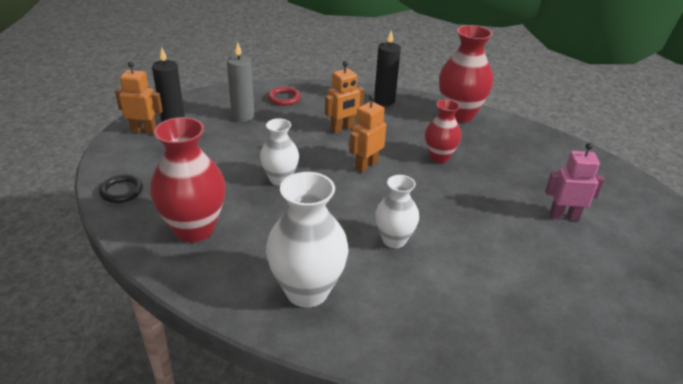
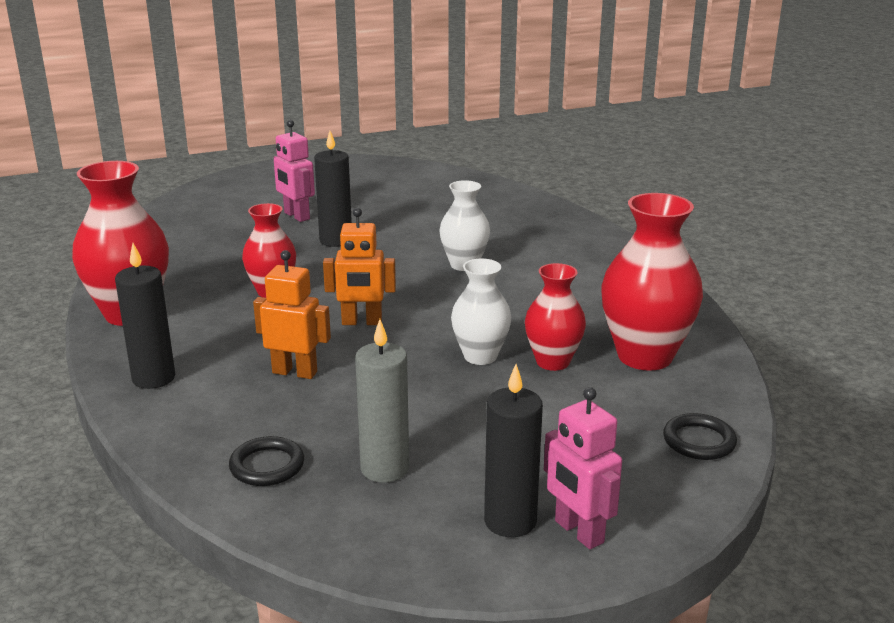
camera: 130 degrees left, 10 degrees down
(144, 131) = (578, 532): orange robot -> pink robot
(240, 196) = (553, 362): none -> red vase
(284, 98) = (267, 466): red ring -> black ring
(307, 291) = (594, 272): white vase -> none
(496, 210) = (336, 240): none -> black candle

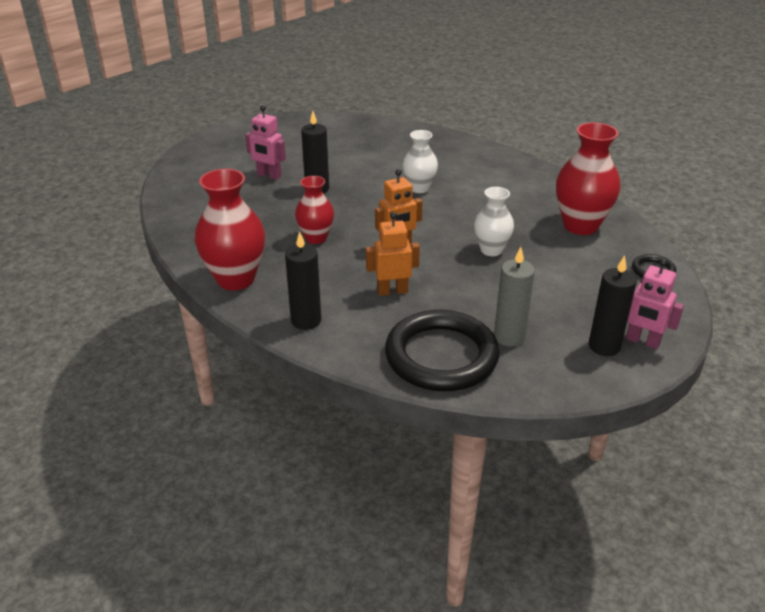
camera: 25 degrees left, 10 degrees up
(267, 466) = (441, 356): black ring -> black ring, size x2.31
(553, 362) = (535, 243): red vase -> none

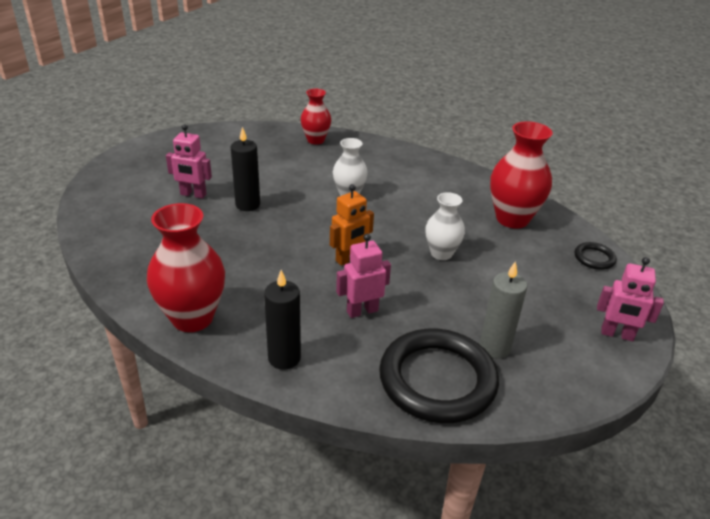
camera: 15 degrees left, 0 degrees up
(316, 238) = (264, 260): red vase -> red vase (315, 140)
(392, 291) = (362, 311): orange robot -> pink robot
(604, 346) = (585, 345): black candle -> none

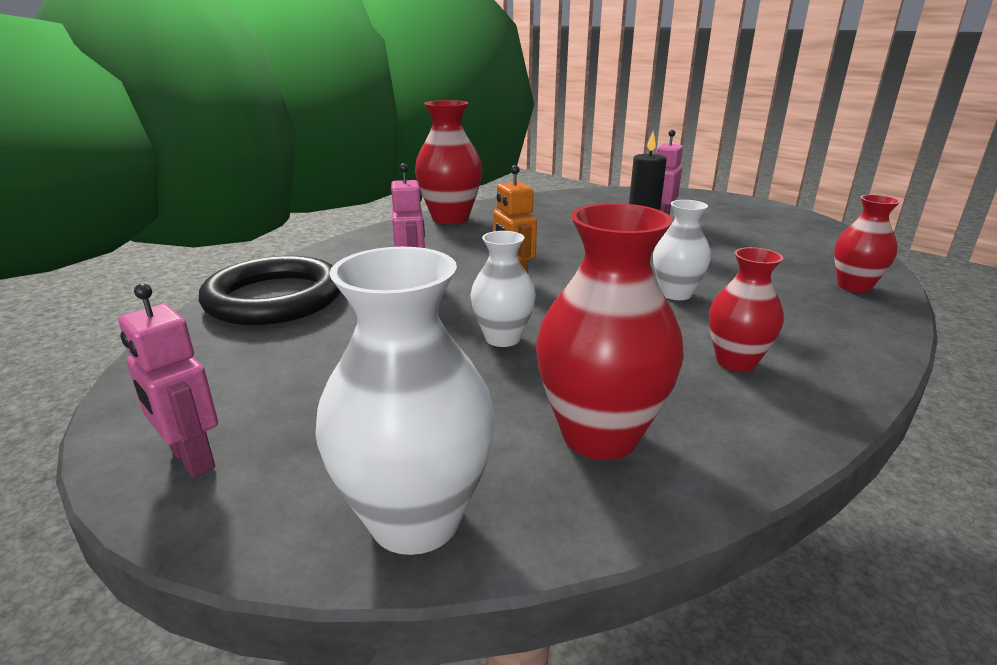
camera: 105 degrees right, 10 degrees down
(284, 358) = (373, 243): black candle -> none
(426, 183) = (735, 362): none -> red vase
(494, 347) = (283, 339): grey candle -> none
(594, 258) = (415, 520): black ring -> white vase
(617, 334) = (191, 459): pink robot -> pink robot turned 75 degrees counterclockwise

